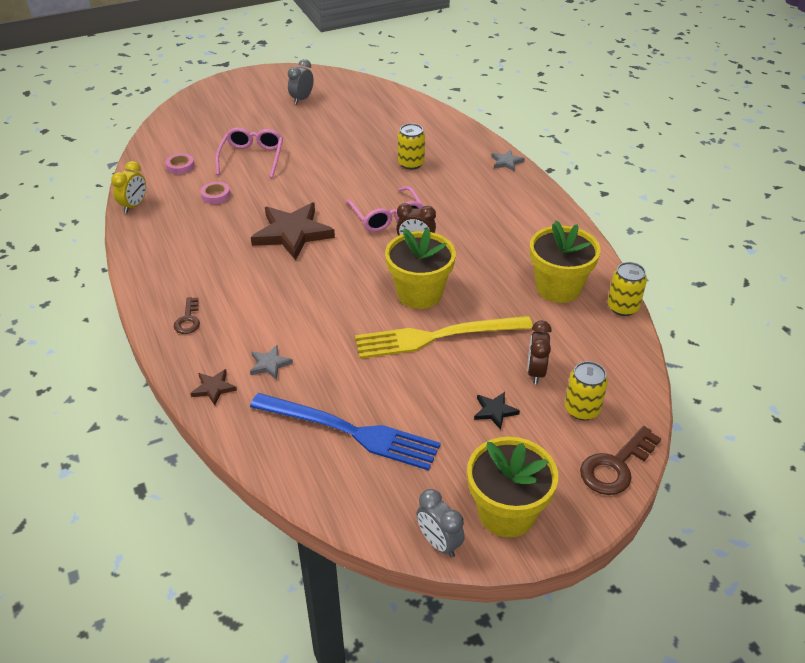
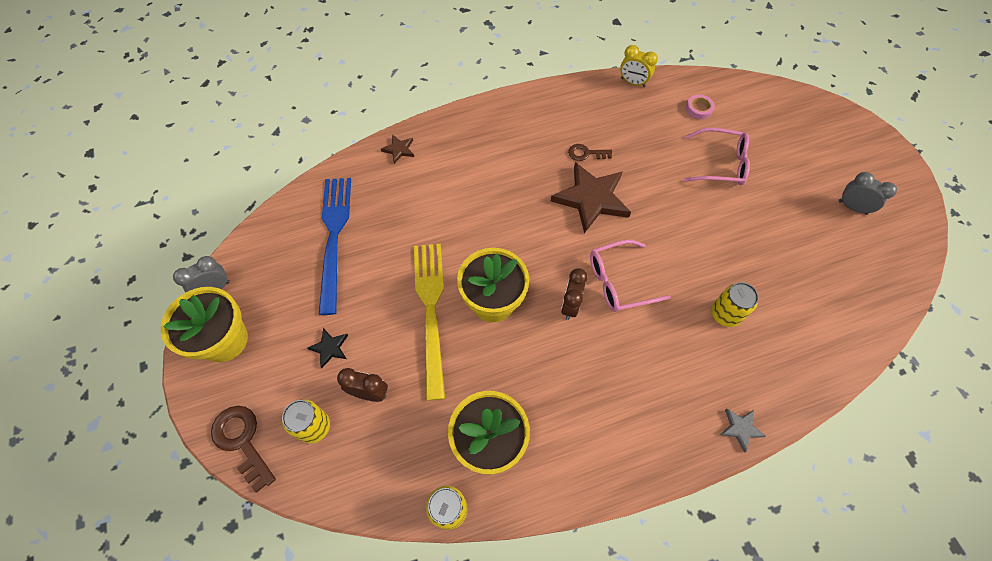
camera: 95 degrees right, 20 degrees up
(188, 320) = (478, 129): brown key -> brown key (586, 153)
(216, 195) = (651, 138): pink tape -> none
(270, 364) = (418, 184): grey star -> none
(350, 431) = (334, 237): blue fork -> blue fork turned 150 degrees clockwise

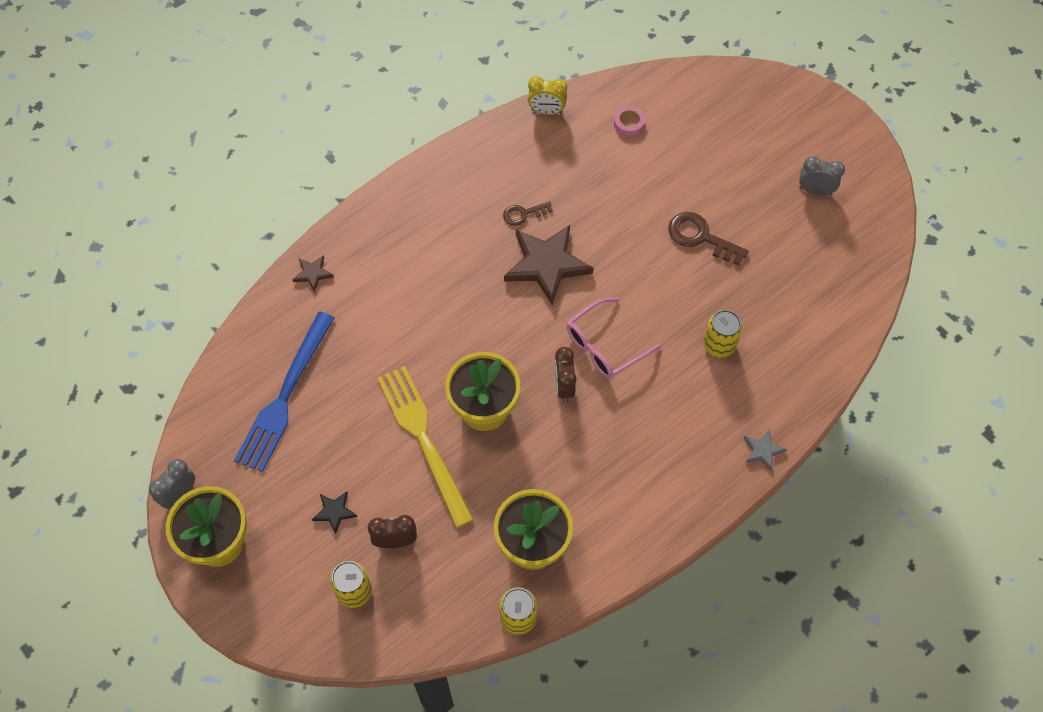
camera: 20 degrees left, 0 degrees up
(242, 441) = (288, 630): brown key -> brown key (700, 237)
(334, 237) = (285, 396): blue fork -> blue fork turned 135 degrees counterclockwise
(720, 164) = (670, 182): pink glasses -> none

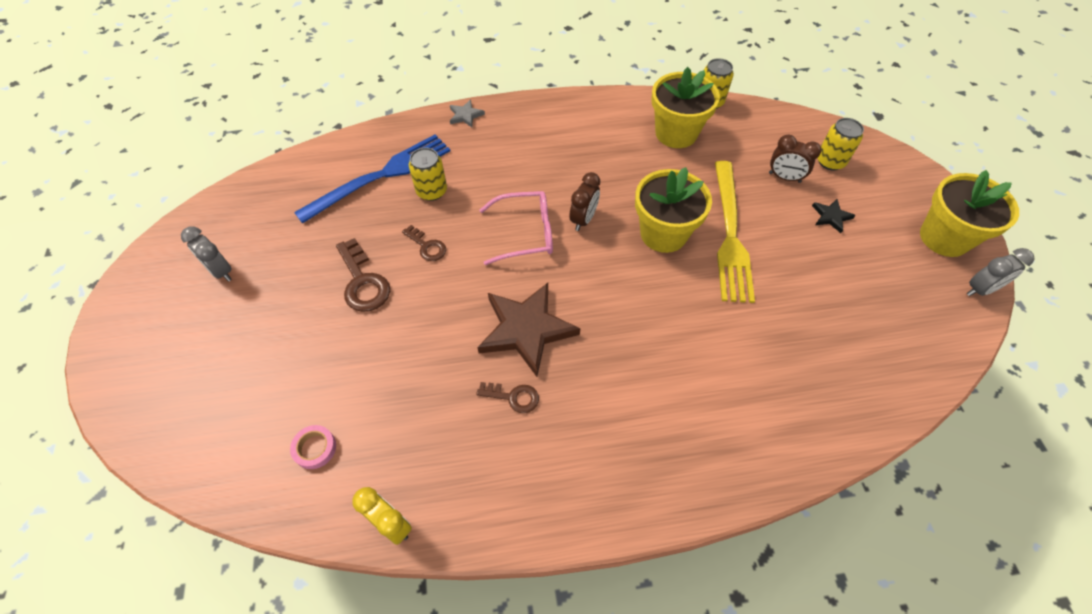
camera: 150 degrees left, 5 degrees down
(285, 396) = (855, 329): blue fork -> blue fork (381, 176)
(313, 274) = (788, 449): brown star -> none
(677, 291) = (427, 246): none -> brown key

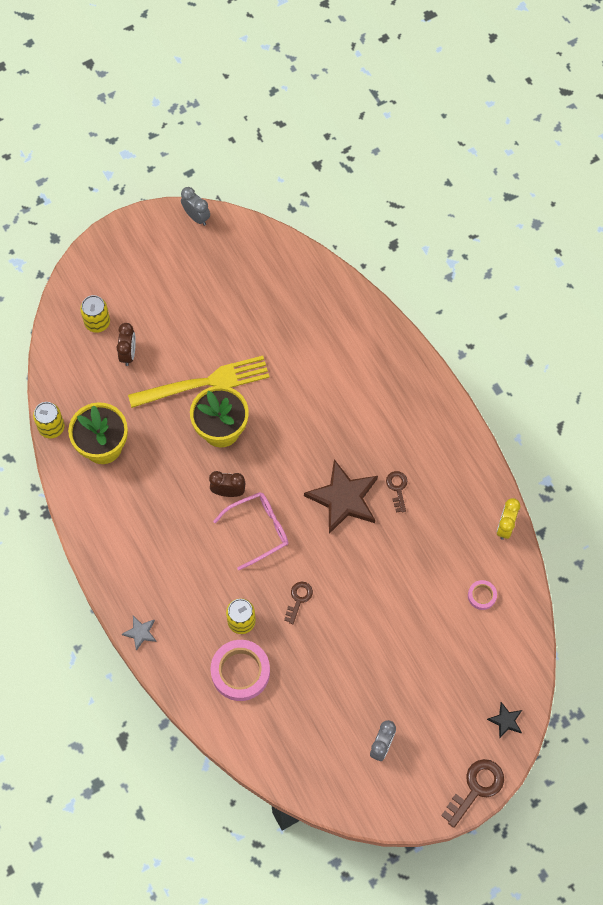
camera: 110 degrees left, 10 degrees up
(363, 282) = (349, 631): brown key -> brown key (476, 788)
(381, 176) = (240, 672): blue fork -> pink tape
(525, 233) = (258, 530): pink glasses -> pink glasses turned 90 degrees clockwise
(831, 217) = (160, 316): black star -> black star (506, 721)
(944, 238) = (154, 239): yellow flower pot -> none

